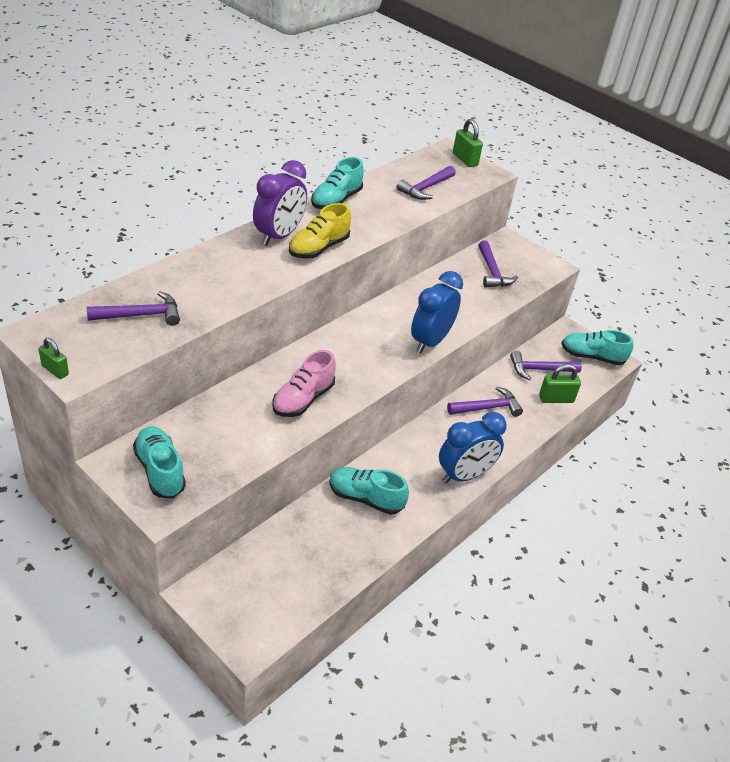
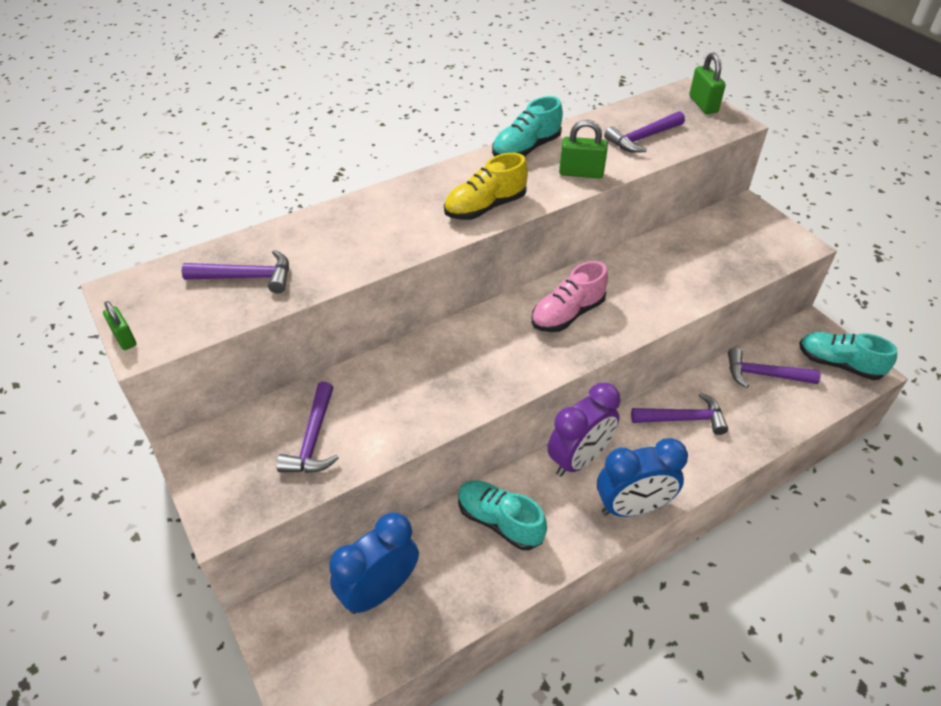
camera: 20 degrees right, 5 degrees up
(160, 471) = (238, 468): turquoise shoe -> none
(279, 236) = (442, 189): purple clock -> purple clock (579, 459)
(303, 399) = (434, 393): pink shoe -> pink shoe (567, 314)
(430, 341) = (614, 332): blue clock -> blue clock (379, 591)
(492, 272) = (717, 247): purple hammer -> purple hammer (313, 439)
(556, 399) = (777, 417): green padlock -> green padlock (581, 173)

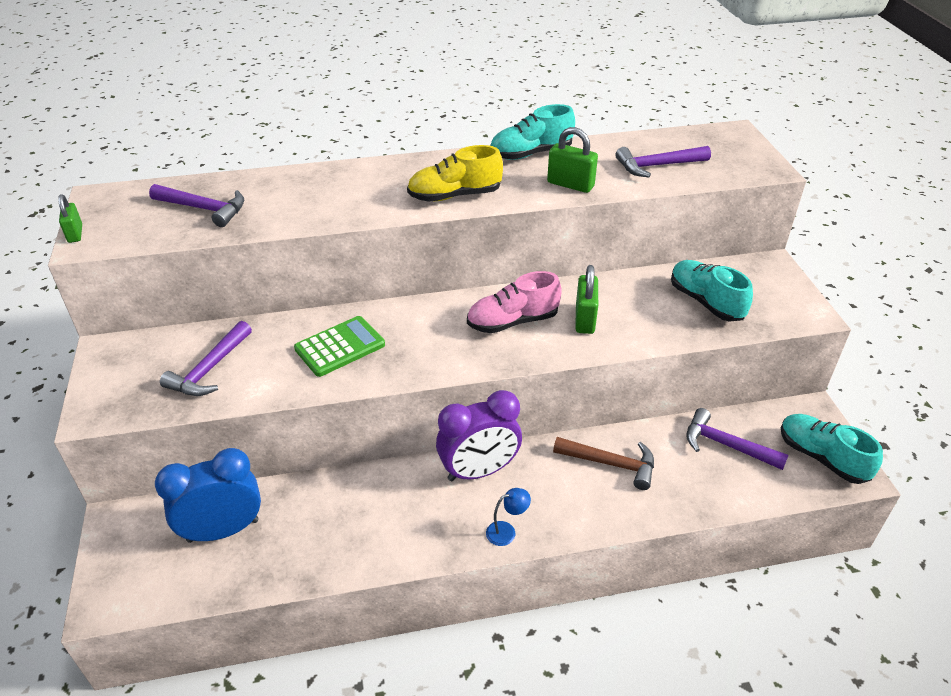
camera: 20 degrees right, 5 degrees down
(426, 381) = (340, 347): none -> green calculator
(499, 521) = (368, 504): turquoise shoe -> turquoise shoe (706, 302)
(632, 507) = (507, 531): blue clock -> blue lamp
(683, 419) = (610, 464): purple hammer -> brown hammer
(703, 104) = (746, 147): green padlock -> green padlock (585, 319)

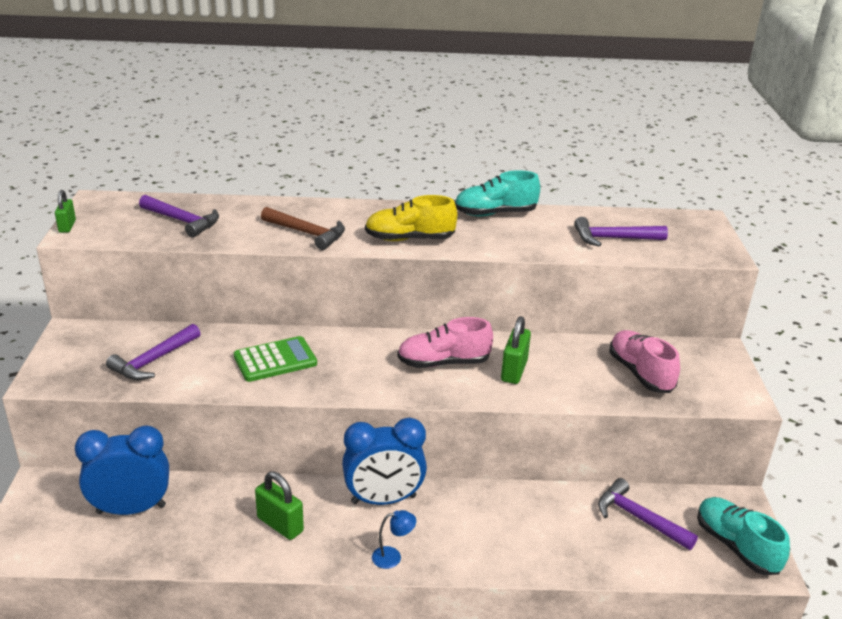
camera: 10 degrees right, 10 degrees down
(479, 471) = (383, 500): purple clock -> blue clock
(570, 184) = (522, 244): green padlock -> green padlock (280, 524)
(610, 464) = (515, 515): brown hammer -> brown hammer (307, 233)
(706, 302) = (640, 373): turquoise shoe -> pink shoe

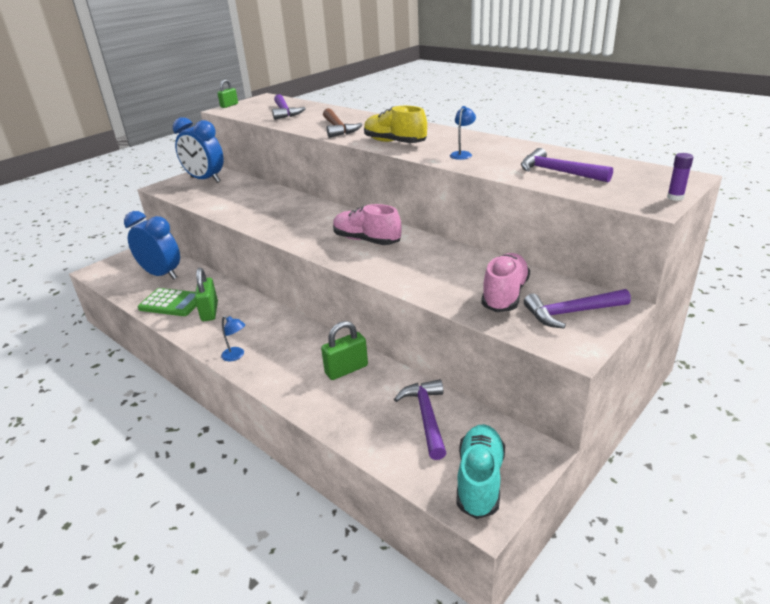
camera: 45 degrees right, 0 degrees up
(153, 360) = (219, 192): purple hammer -> purple hammer (571, 313)
(275, 360) = (274, 209): green calculator -> green calculator (172, 303)
(383, 500) = (278, 324): blue clock -> blue clock (205, 180)
(495, 213) = (487, 140): turquoise shoe -> none
(502, 238) = (462, 154): none -> blue lamp
(514, 371) = (406, 260): green padlock -> green padlock (346, 369)
(727, 243) = (675, 197): none -> purple glue stick

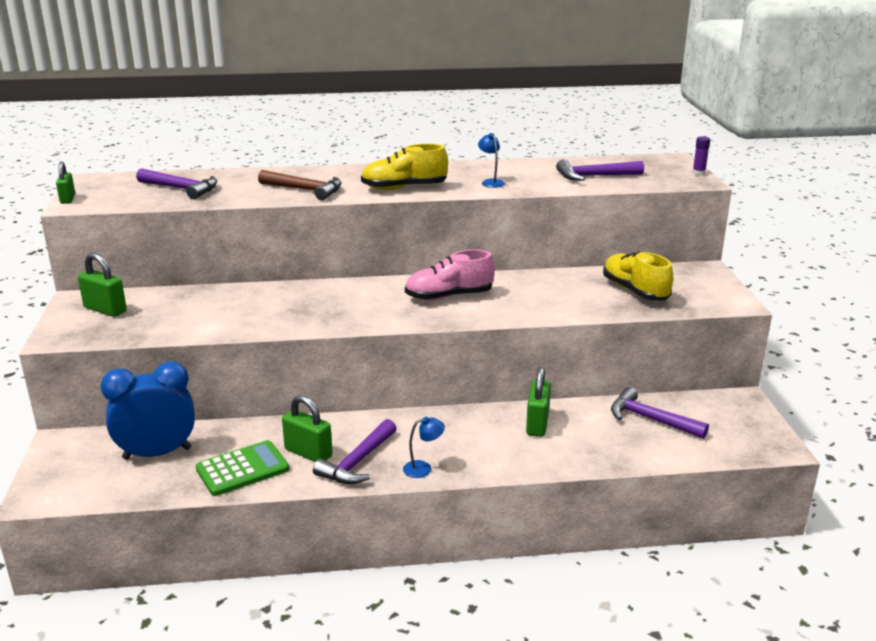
camera: 50 degrees left, 5 degrees down
(205, 180) = (105, 310): blue clock -> green padlock
(480, 480) = (745, 432): turquoise shoe -> none
(505, 295) = (635, 291): pink shoe -> yellow shoe
(571, 313) = (693, 284): purple hammer -> purple hammer (357, 462)

